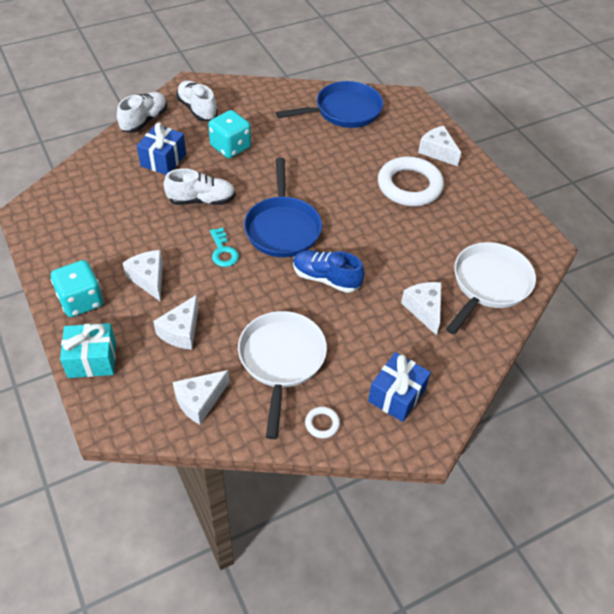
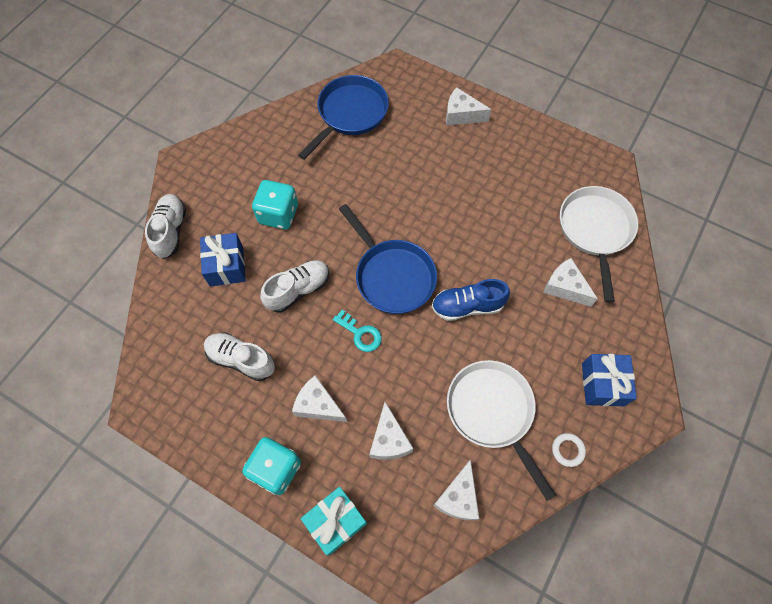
camera: 30 degrees left, 15 degrees up
(197, 109) = (212, 188): white shoe -> white shoe (241, 359)
(409, 186) = (465, 166): white ring -> none

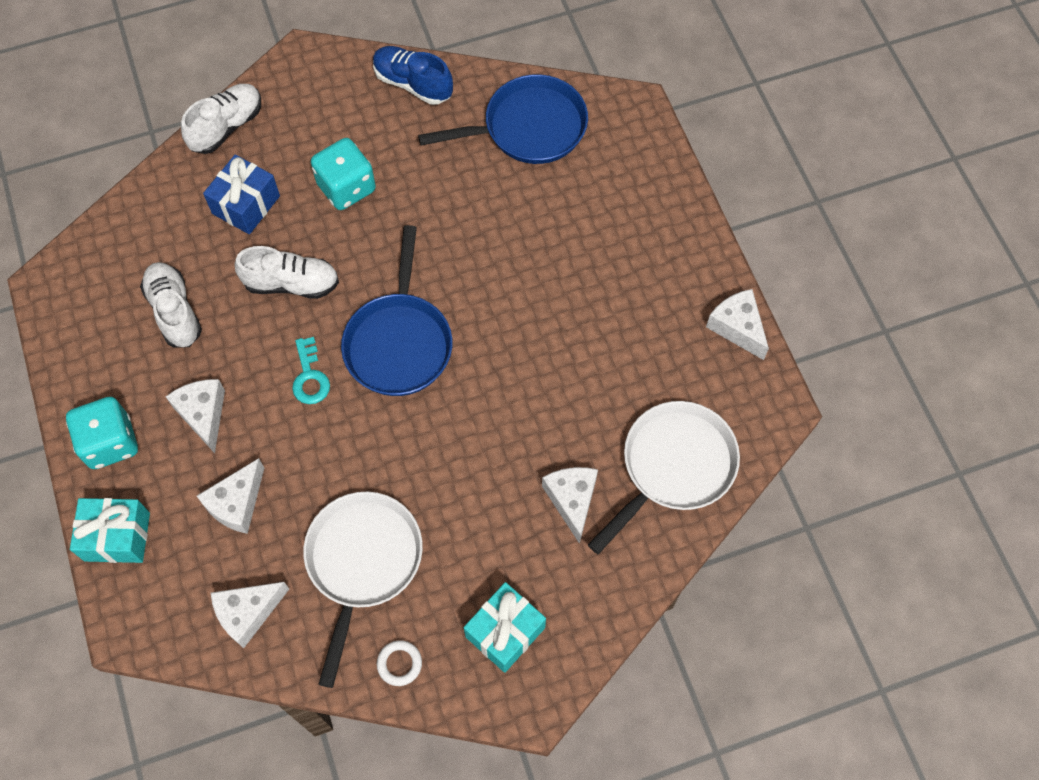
camera: 40 degrees right, 0 degrees up
(461, 115) = (655, 219): white cheese -> white cheese (737, 327)
(467, 306) = (445, 436): blue shoe -> blue shoe (413, 84)
(602, 384) = (505, 632): blue gift -> turquoise gift

